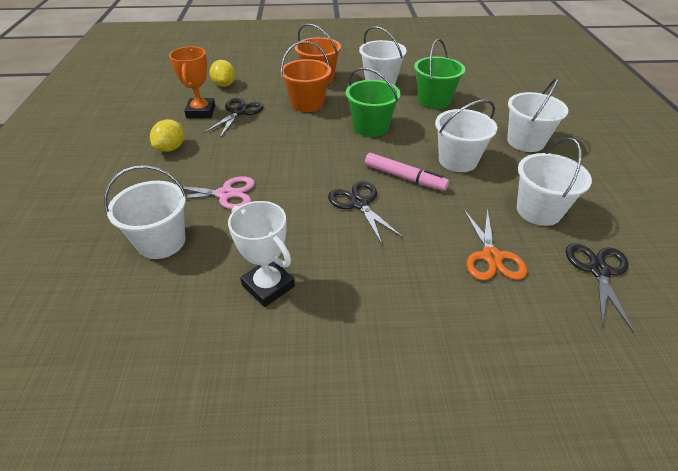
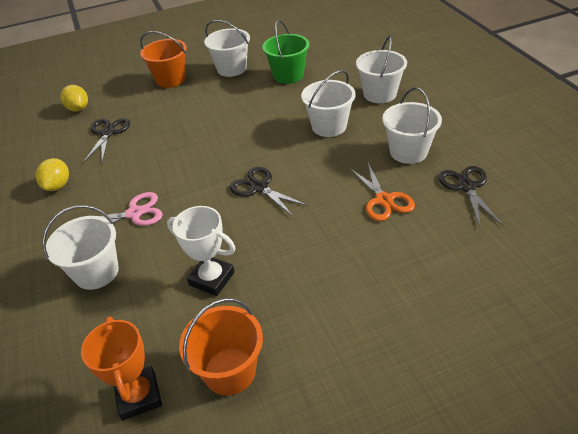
camera: 15 degrees left, 0 degrees up
(201, 112) = (68, 142): orange trophy -> orange trophy (139, 396)
(307, 104) = (171, 107): orange bucket -> orange bucket (230, 371)
(371, 127) = (241, 115): green bucket -> none
(404, 177) = (289, 154): pink marker -> none

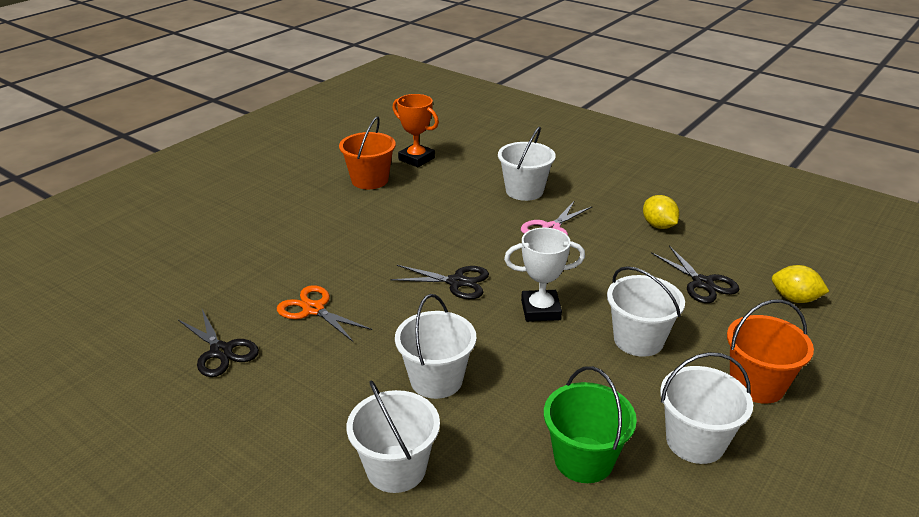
camera: 145 degrees right, 10 degrees down
(212, 278) = (429, 212): white trophy -> white trophy (540, 310)
(408, 152) = (307, 375): white bucket -> white bucket (638, 340)

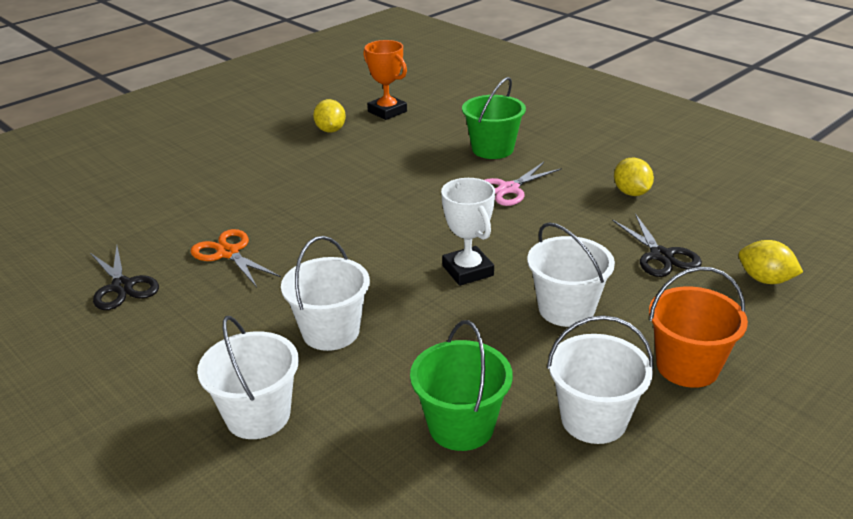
camera: 10 degrees right, 0 degrees up
(370, 180) = (330, 130): orange bucket -> yellow lemon
(456, 282) = (386, 236): black scissors -> none
(524, 191) = (492, 149): white bucket -> green bucket
(540, 310) = (467, 271): white trophy -> white trophy turned 60 degrees clockwise

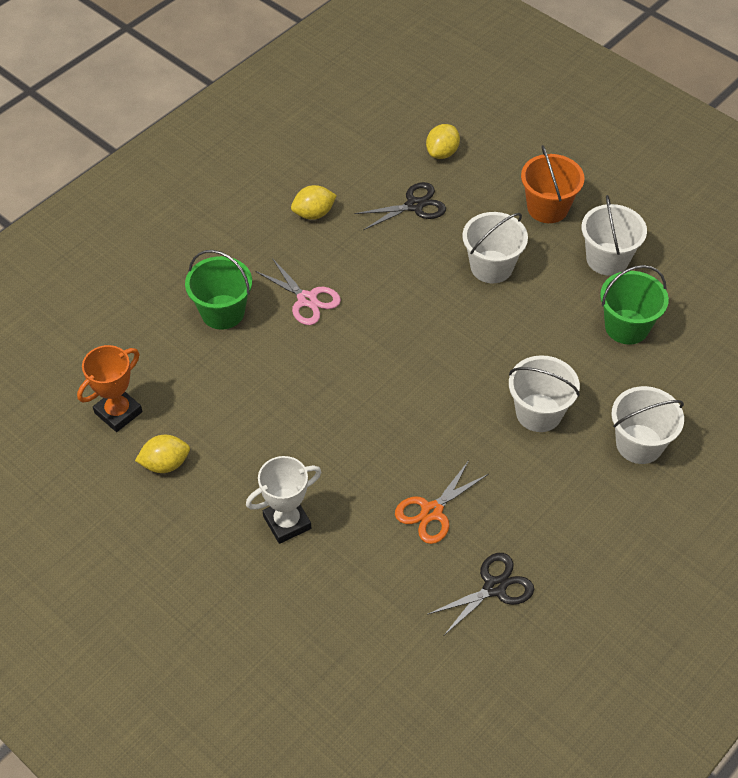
camera: 95 degrees left, 20 degrees up
(467, 271) = (445, 327): white trophy -> white trophy (287, 522)

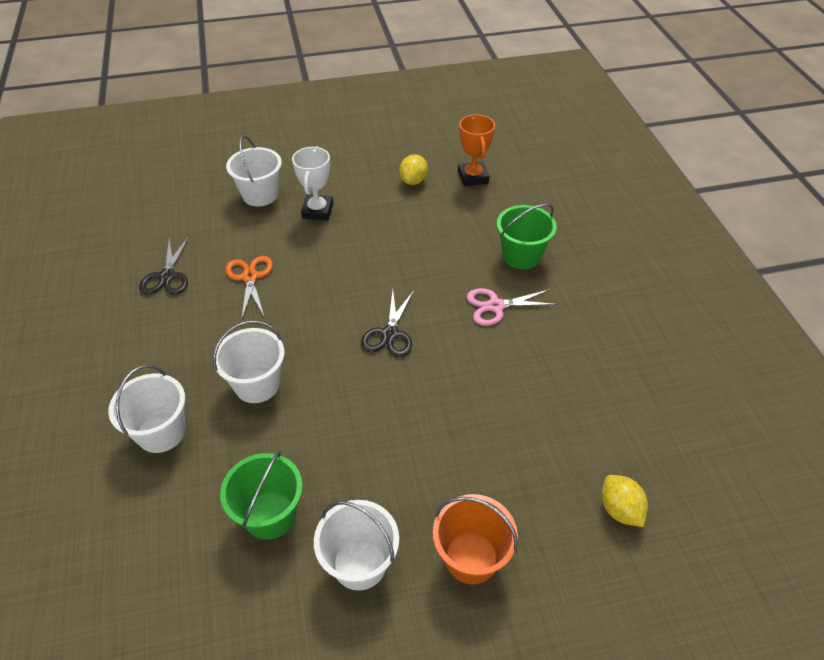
camera: 125 degrees right, 5 degrees down
(314, 213) = (594, 358): yellow lemon -> none
(414, 206) = (555, 438): black scissors -> black scissors (389, 334)
(491, 267) = (431, 452): white bucket -> white bucket (260, 195)

